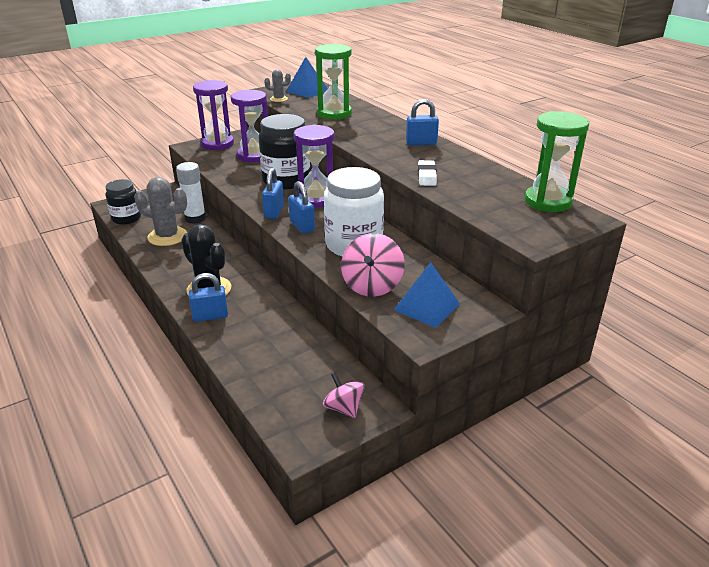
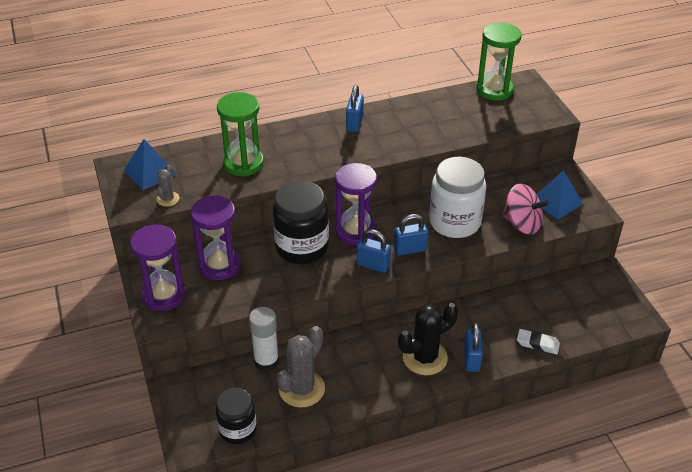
camera: 75 degrees left, 10 degrees up
(344, 408) = (604, 290): pink spinning top -> none
(426, 176) = (430, 137): white eraser -> white eraser (537, 344)

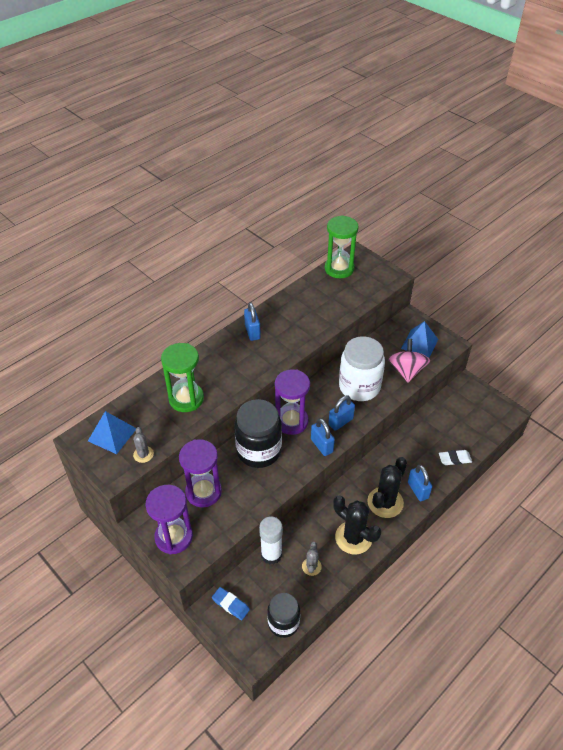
camera: 25 degrees left, 5 degrees up
(195, 391) = (230, 604): none -> blue eraser
(301, 389) = (311, 566): grey cactus -> grey cactus, size x0.51
(366, 379) = (353, 538): none -> black cactus
(373, 265) = (321, 445): blue padlock -> blue padlock turned 60 degrees clockwise
(522, 224) = (406, 370): pink spinning top -> pink spinning top turned 90 degrees counterclockwise

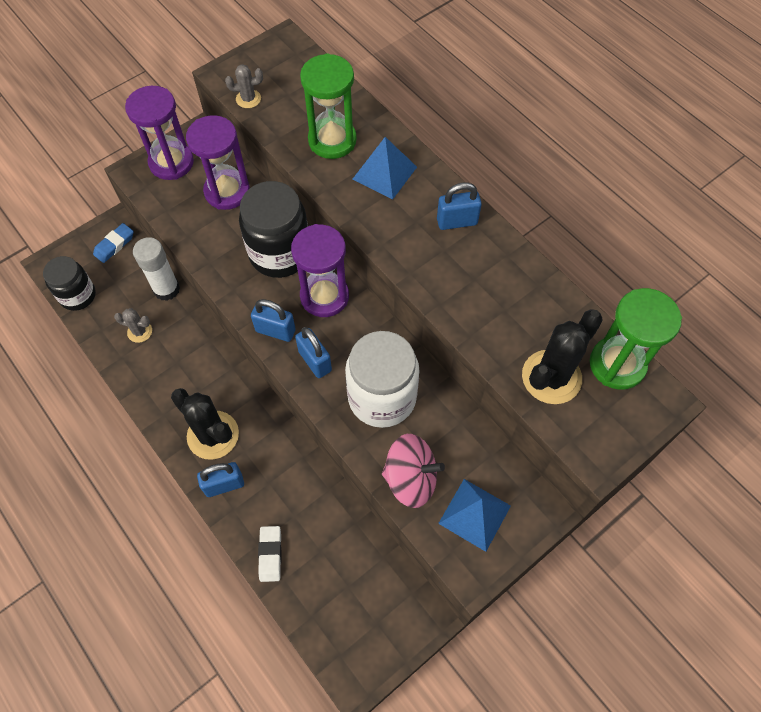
camera: 95 degrees right, 15 degrees up
(112, 434) = (285, 69): blue pyramid -> blue pyramid (384, 173)
(321, 445) = (275, 331): blue padlock -> blue padlock turned 45 degrees clockwise
(353, 538) = (168, 386): black cactus -> black cactus (551, 377)

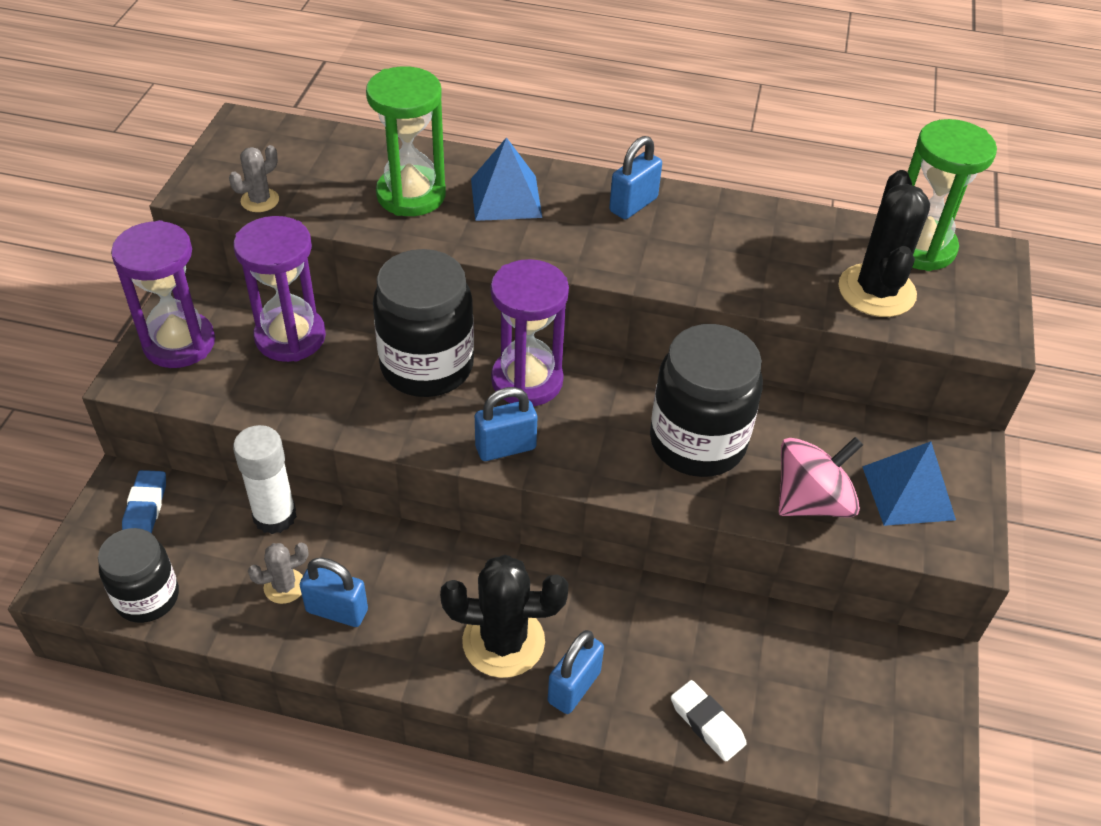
camera: 40 degrees left, 15 degrees down
(315, 361) = (585, 451): blue padlock -> blue padlock (337, 611)
(382, 397) = (697, 442): white jar -> black jar

